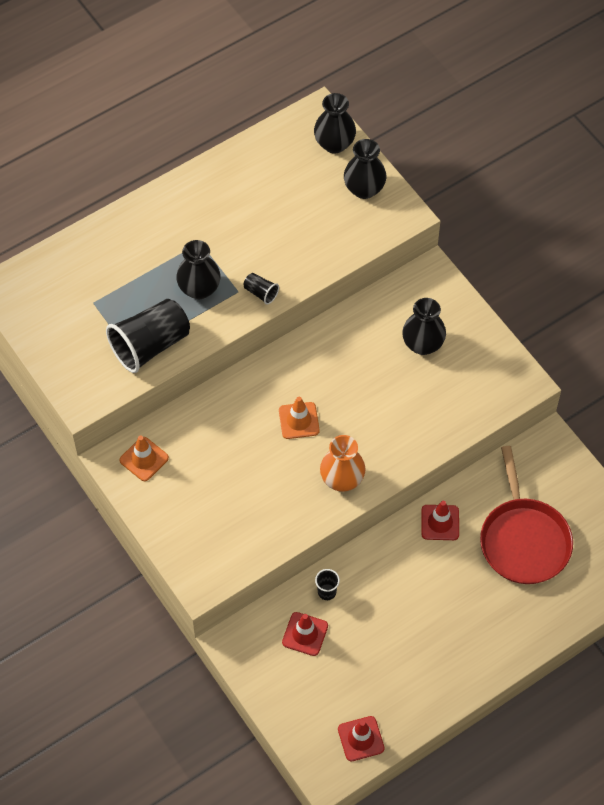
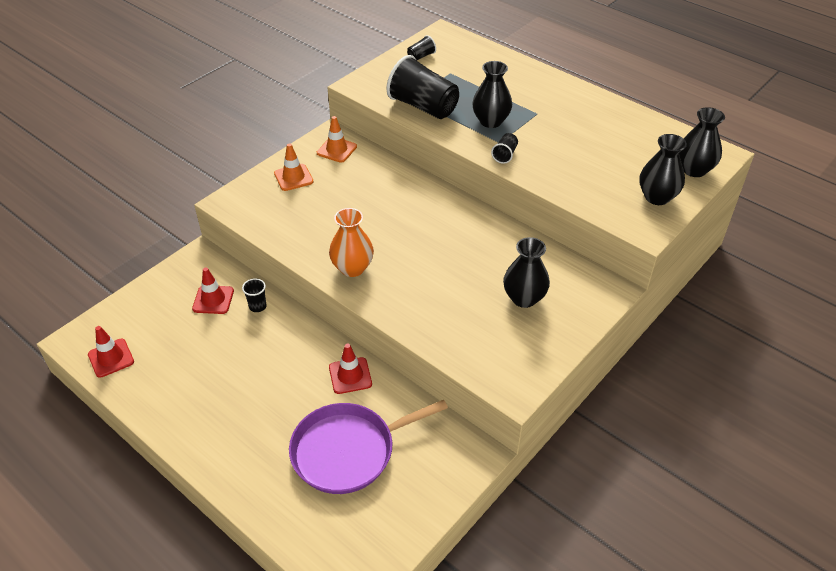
camera: 75 degrees right, 15 degrees down
(46, 323) = (421, 56): none -> black cup
(299, 420) = (404, 229): orange traffic cone -> orange traffic cone (293, 177)
(523, 540) = (348, 451): red pan -> purple pan

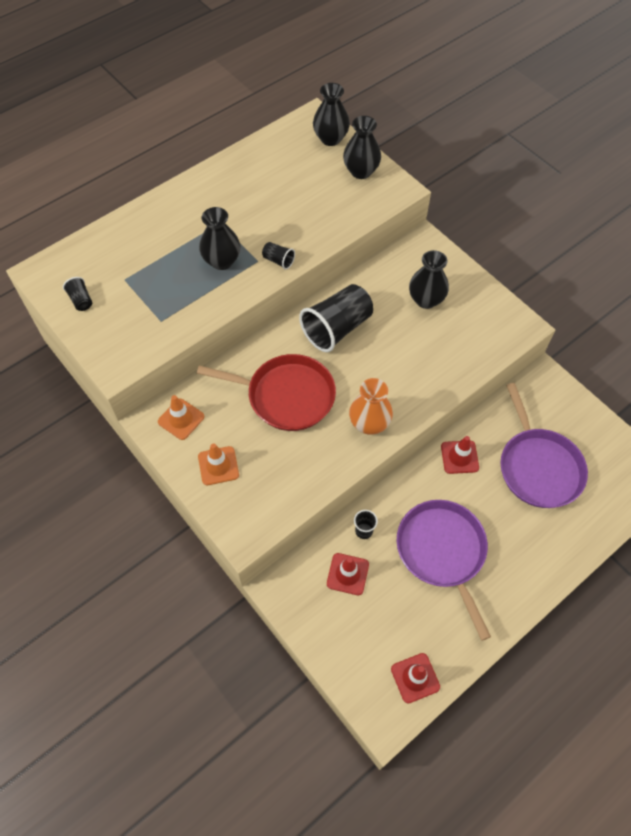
camera: 80 degrees left, 15 degrees up
(238, 369) = (442, 552): none -> purple pan
(373, 208) = (286, 396): none -> red pan
(423, 107) = (179, 313): black cup -> black cup (337, 328)

